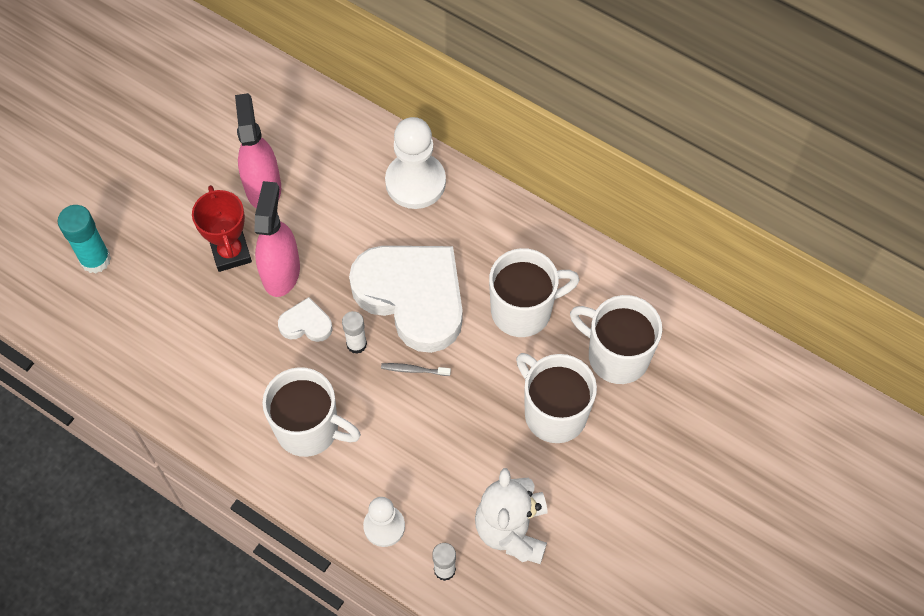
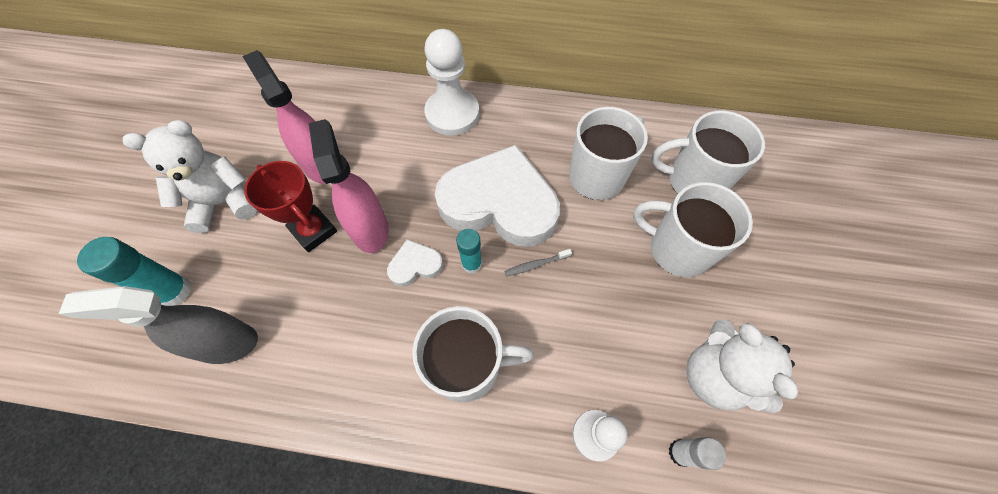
camera: 25 degrees left, 0 degrees up
(123, 323) = (226, 343): none -> grey spray bottle
(162, 191) = (224, 202): none -> white teddy bear
(356, 344) = (471, 264): white glue stick -> turquoise glue stick

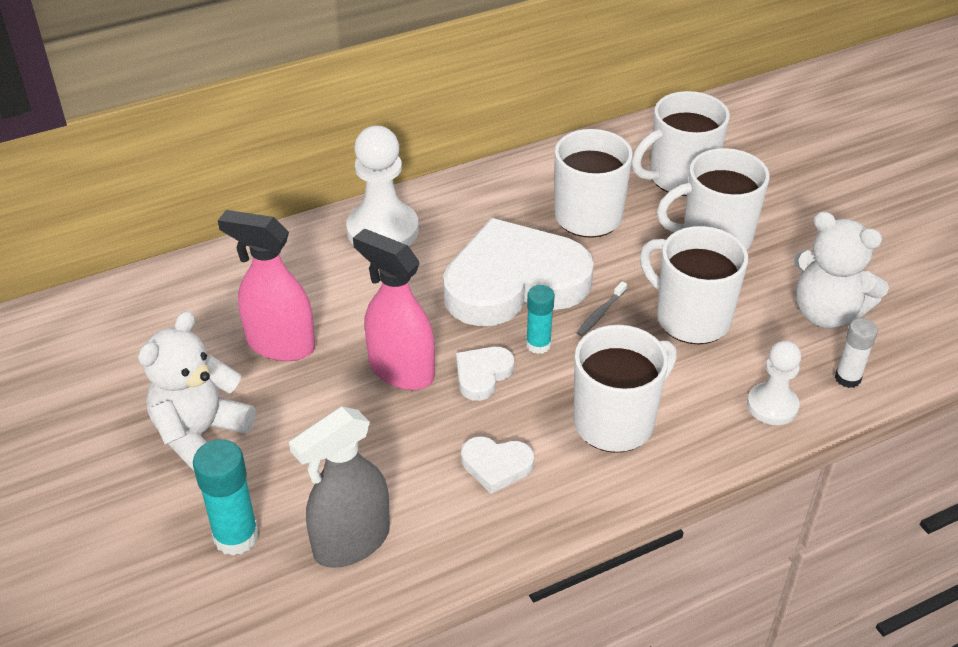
camera: 35 degrees left, 20 degrees down
(314, 231) = (339, 403): red trophy -> none
(359, 346) = (496, 465): none -> white heart
(598, 310) = (690, 318): none -> white mug

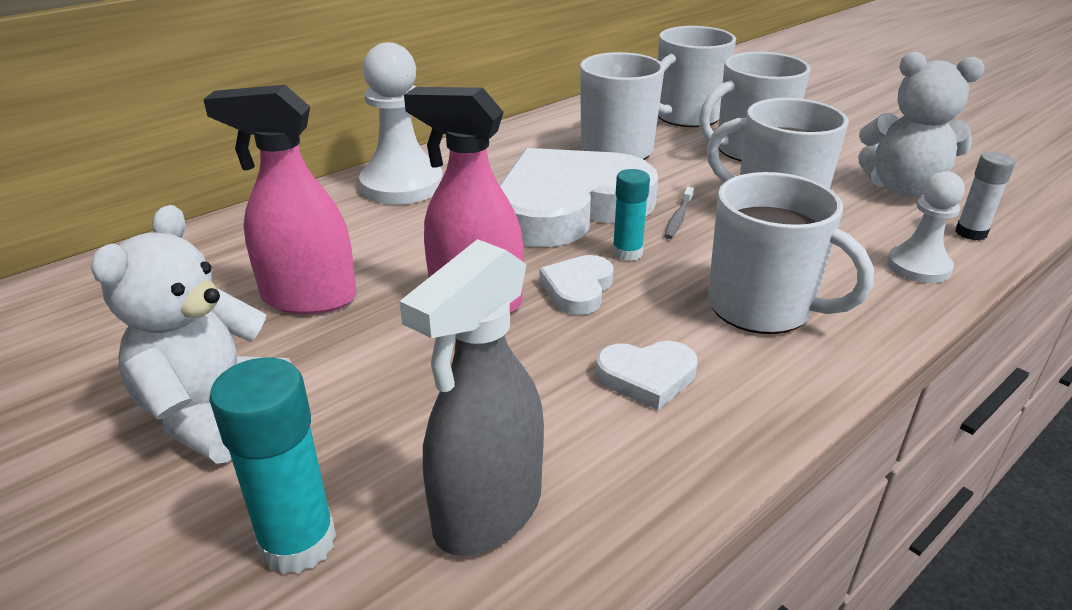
camera: 15 degrees left, 10 degrees down
(616, 422) = (762, 308): white mug -> white mug turned 90 degrees clockwise

